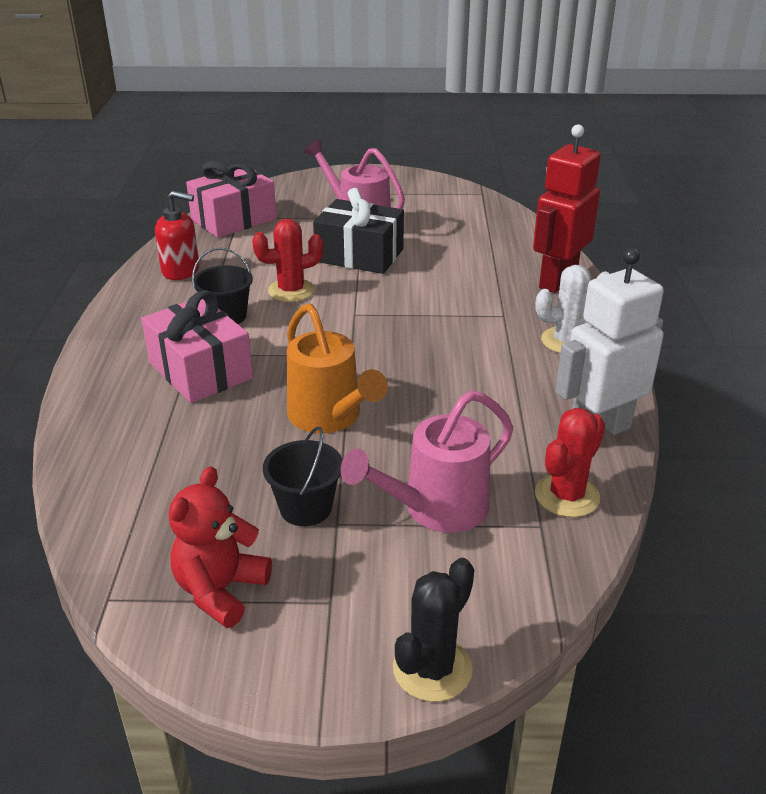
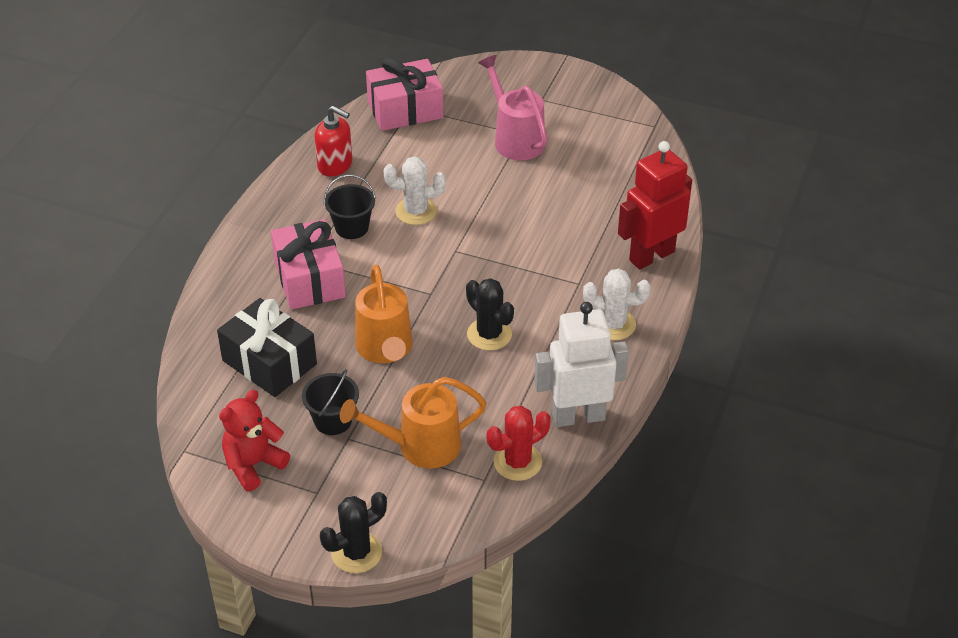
camera: 20 degrees right, 10 degrees up
(291, 291) = (416, 211): red cactus -> white cactus
(359, 255) = (494, 183): black gift -> black gift (269, 362)
(435, 509) = (419, 446): pink watering can -> orange watering can
(441, 377) = (489, 334): none -> black cactus

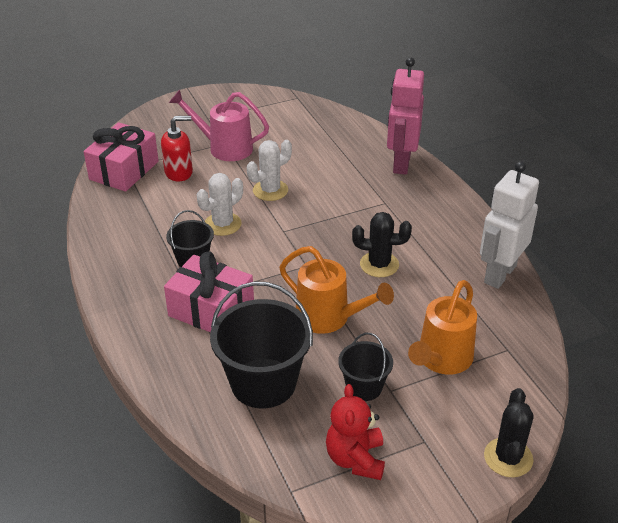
camera: 45 degrees left, 5 degrees down
(269, 362) = (263, 383): black gift -> black bucket
(335, 165) = (122, 230): red soap dispenser -> red soap dispenser (179, 172)
(517, 462) = (509, 324): red cactus -> none
(613, 324) = (438, 212): white cactus -> white cactus (270, 190)
(651, 256) = (401, 163): red robot -> pink robot

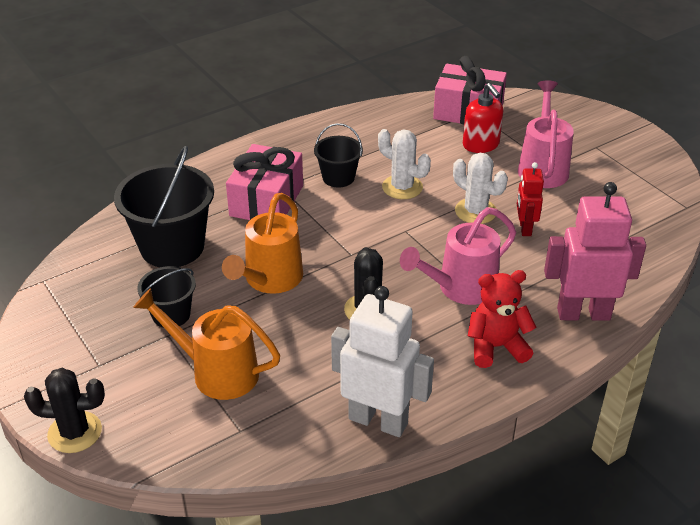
camera: 80 degrees right, 0 degrees up
(299, 170) = (525, 228): none -> red robot
(355, 459) = (77, 317): red teddy bear -> red teddy bear (496, 347)
(363, 214) = (460, 289): none -> pink watering can

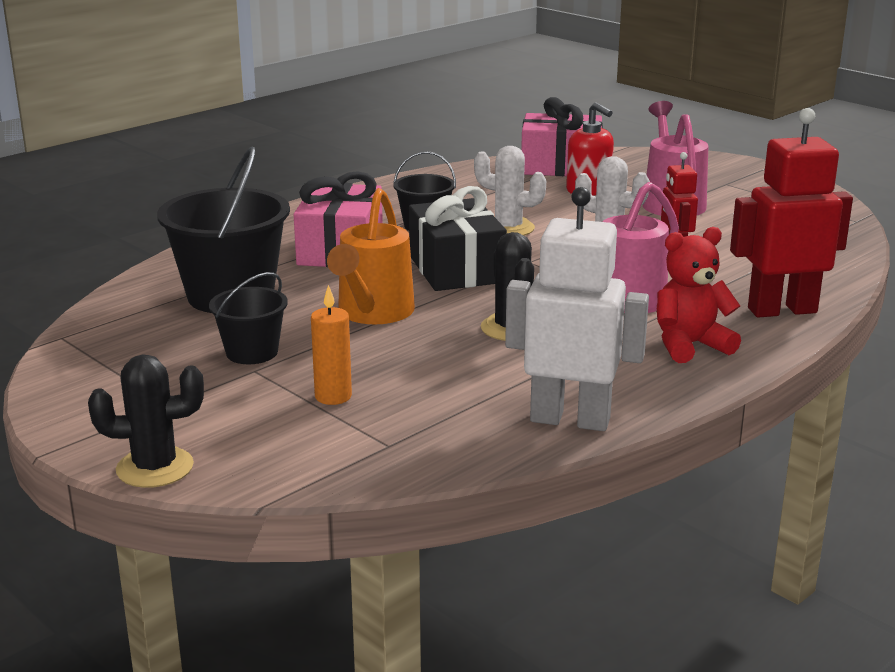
camera: 10 degrees left, 15 degrees down
(216, 372) = (333, 396): orange watering can -> orange candle
(347, 234) = (456, 269): none -> black gift
(583, 313) = (781, 310): pink robot -> red robot

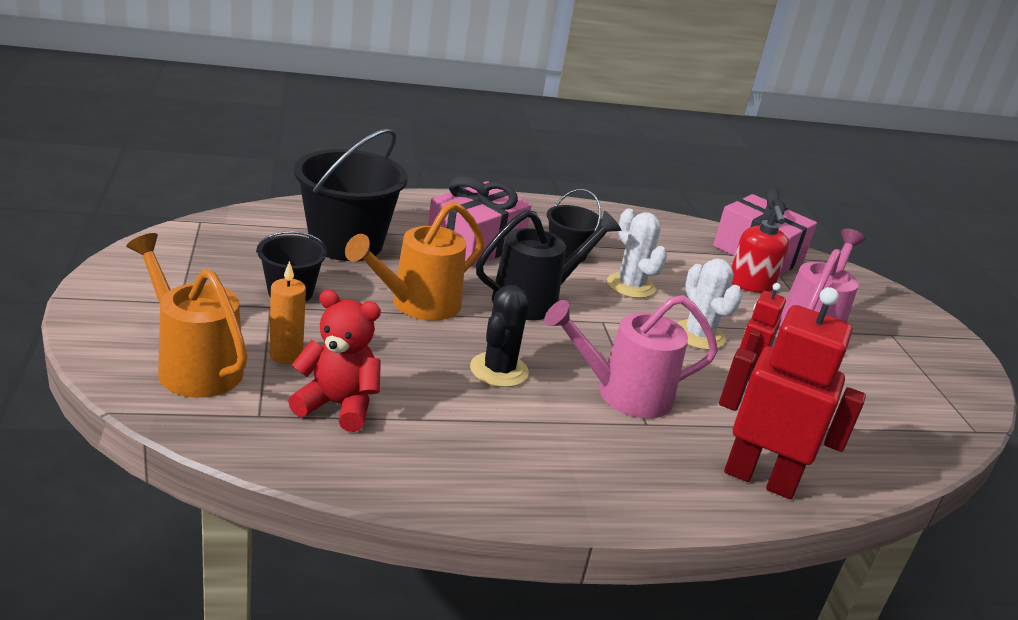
camera: 30 degrees right, 5 degrees up
(155, 468) = (97, 344): black cactus -> none
(269, 440) = (193, 365): none -> orange watering can
(456, 269) = (535, 300): black gift -> black watering can
(570, 419) = (418, 474): white robot -> none
(689, 345) = (621, 465): red teddy bear -> red teddy bear (338, 405)

